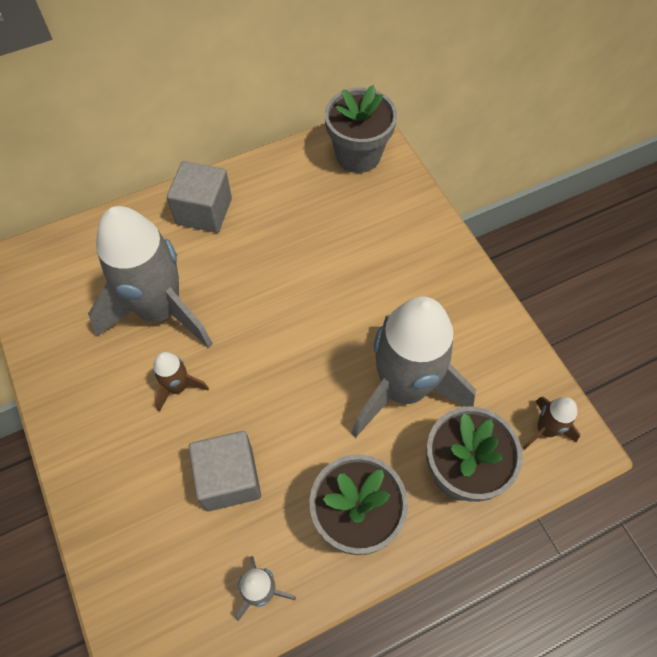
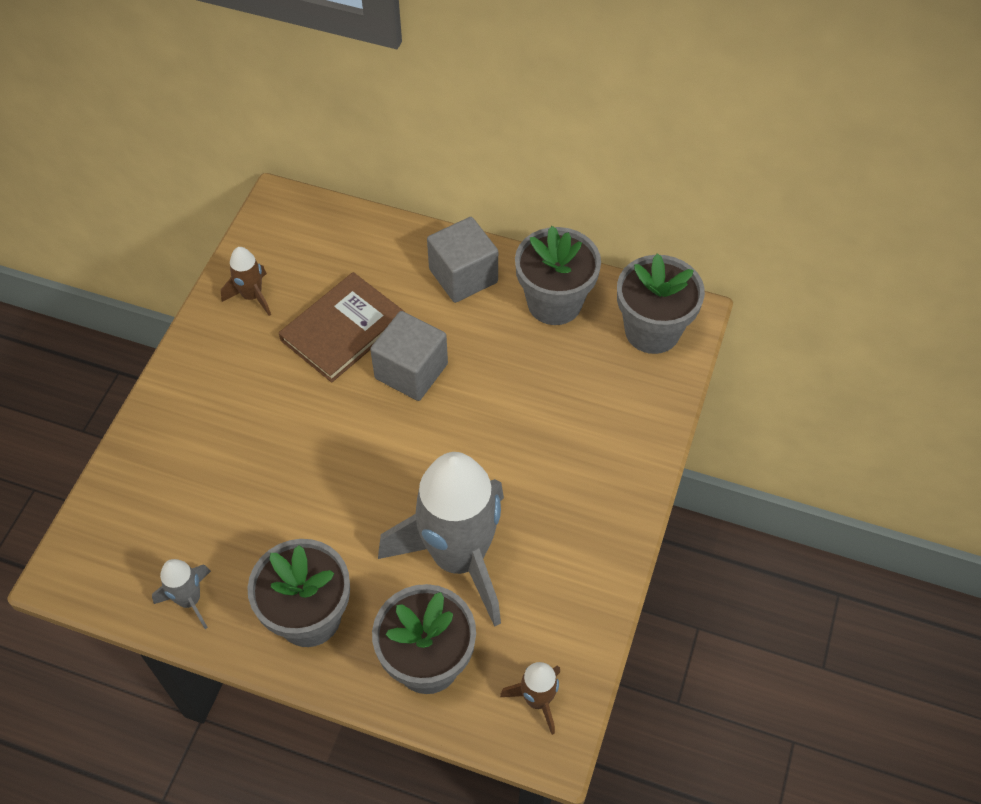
camera: 45 degrees right, 5 degrees down
(160, 310) = (343, 329): grey rocket -> brown book
(178, 387) = (293, 400): brown rocket -> brown rocket (252, 296)
(229, 478) = (254, 501): grey cube -> grey cube (411, 371)
(282, 183) = (554, 303): none -> grey flower pot

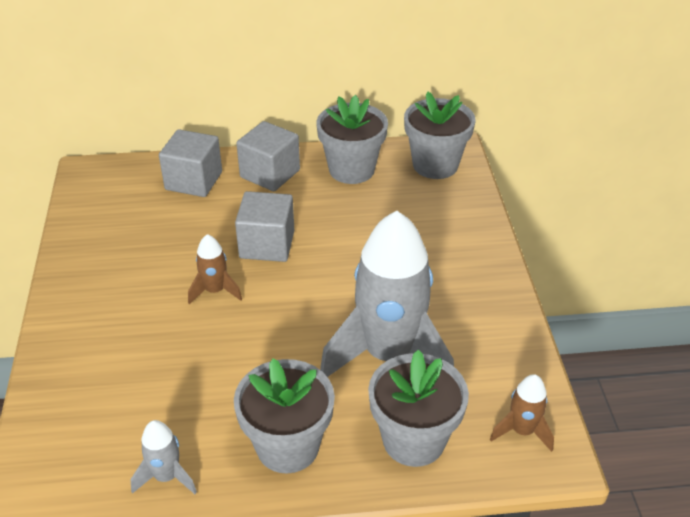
camera: 25 degrees left, 15 degrees down
(252, 296) = (98, 237): brown rocket -> brown rocket (215, 291)
(343, 329) = (192, 235): brown book -> none
(379, 256) = (194, 181): none -> grey cube

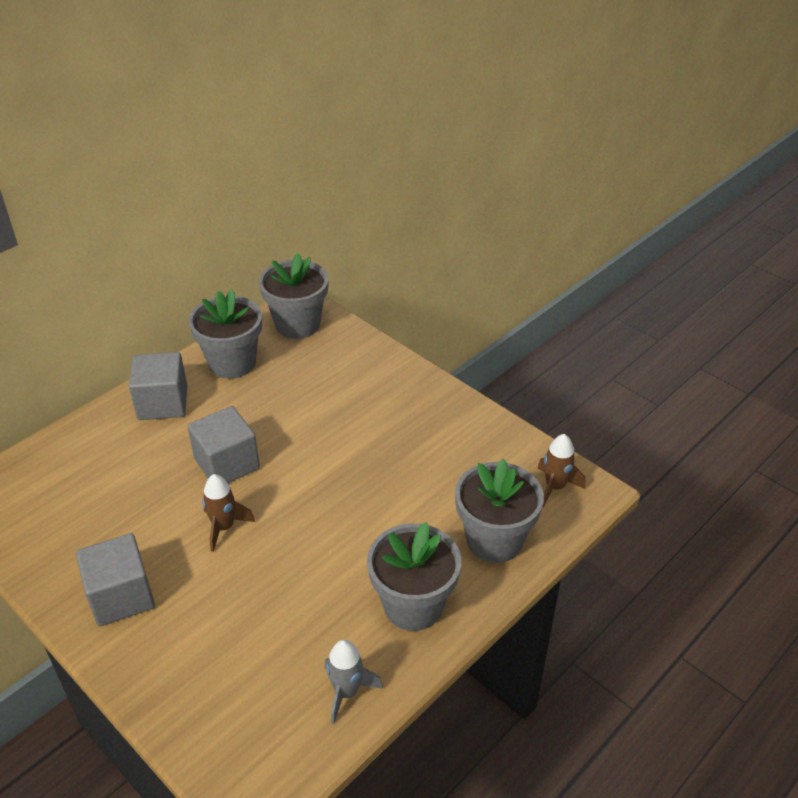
camera: 40 degrees left, 0 degrees up
(194, 181) = (96, 446): grey cube -> grey cube (121, 596)
(389, 355) = (415, 492): grey rocket -> none

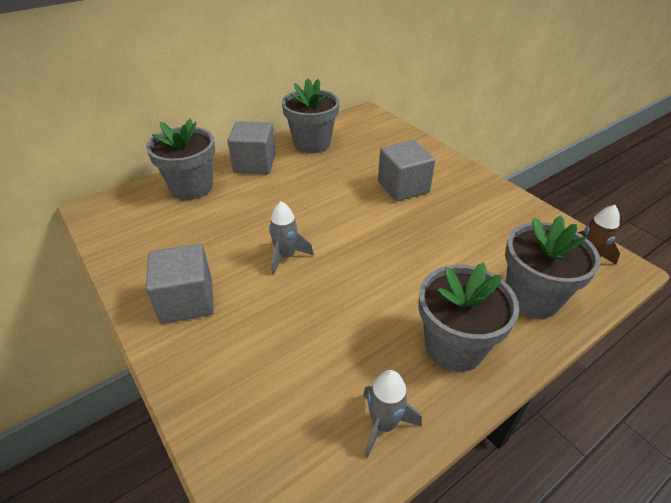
camera: 10 degrees right, 0 degrees up
(224, 527) = (286, 256): brown rocket -> grey rocket
(227, 464) = (297, 209): grey cube -> grey cube (403, 187)
(297, 324) = (364, 125): grey flower pot -> grey flower pot (192, 187)

